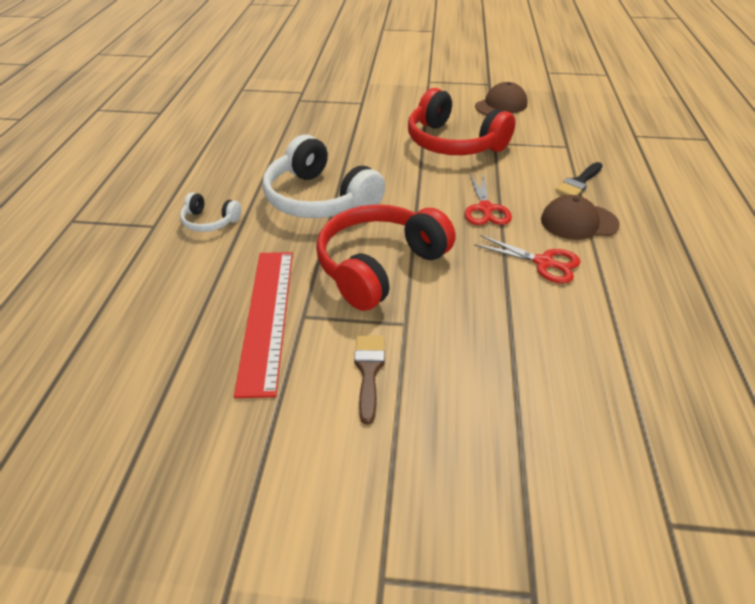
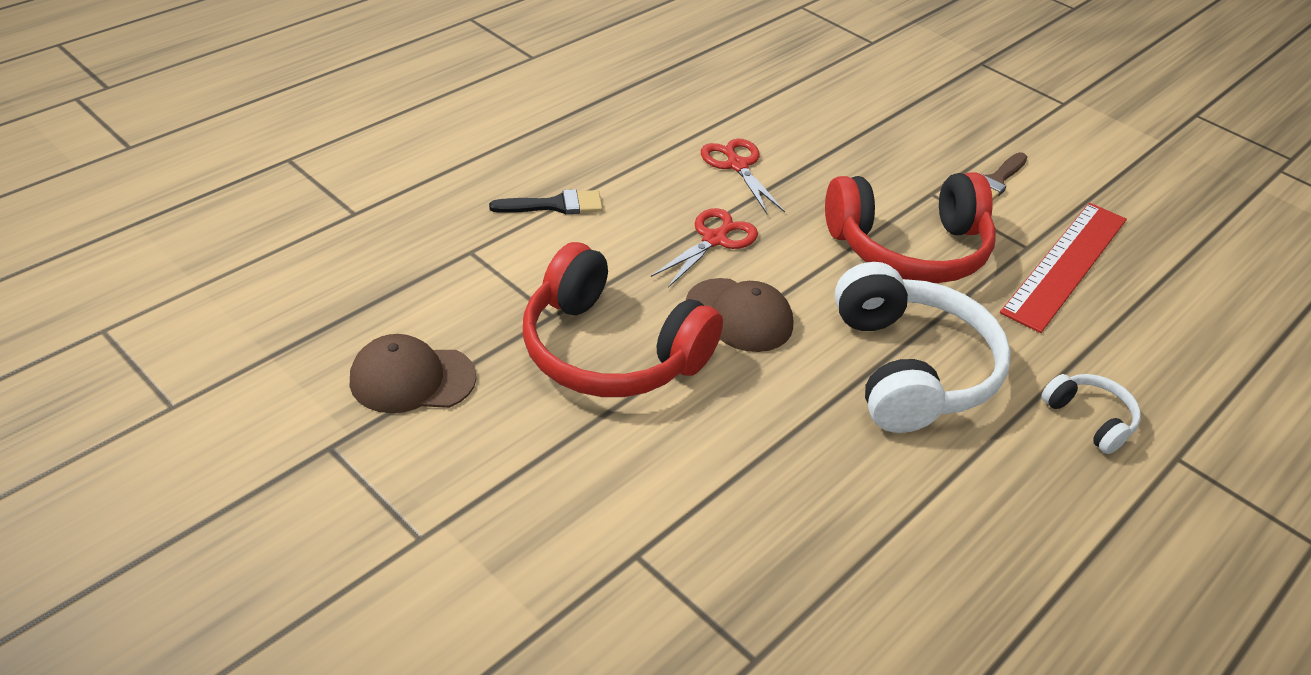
camera: 145 degrees left, 0 degrees up
(453, 143) = (611, 351): red headphones -> red headphones turned 135 degrees clockwise
(578, 222) = (638, 174): brown cap -> brown cap (739, 315)

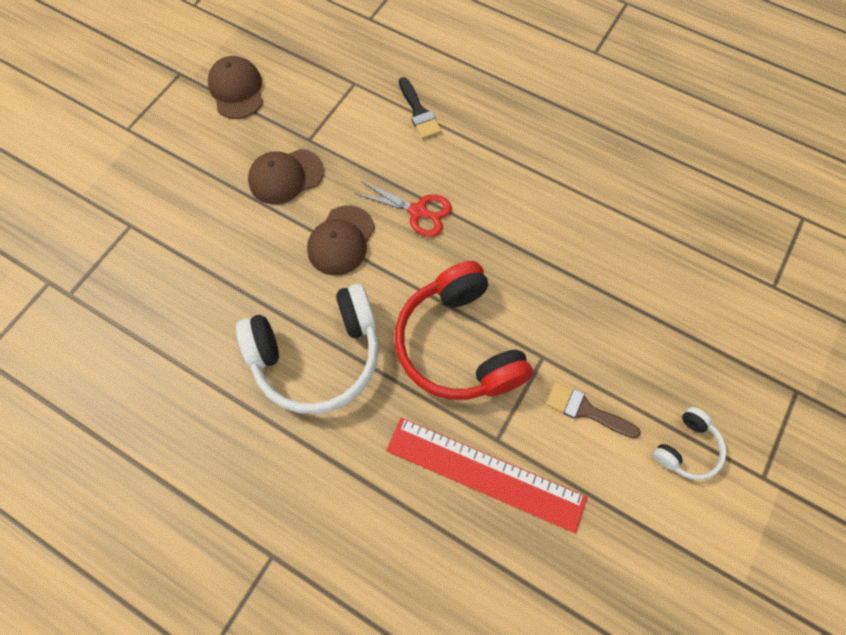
camera: 80 degrees right, 25 degrees up
(611, 351) = (286, 176): red headphones -> brown cap
(737, 165) = (516, 210): red scissors -> none
(1090, 419) = (298, 488): white headphones -> white headphones (686, 448)

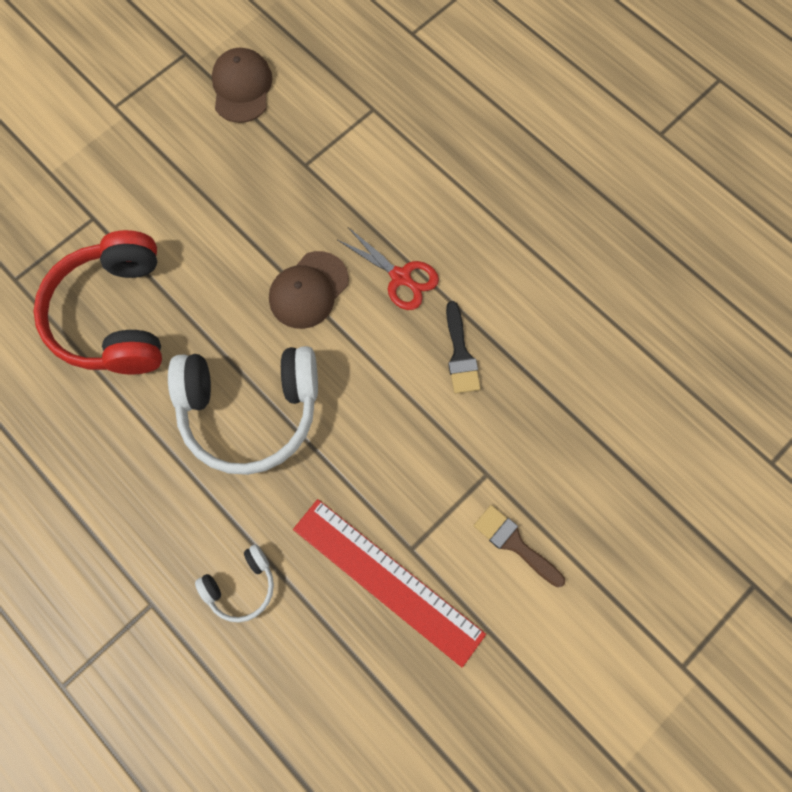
camera: 15 degrees right, 5 degrees up
(286, 176) = (269, 202): brown cap -> none
(419, 112) = (435, 161): black brush -> black brush (460, 354)
(458, 344) = (401, 437): red headphones -> red headphones (115, 316)
(686, 448) = (610, 613): white headphones -> white headphones (241, 586)

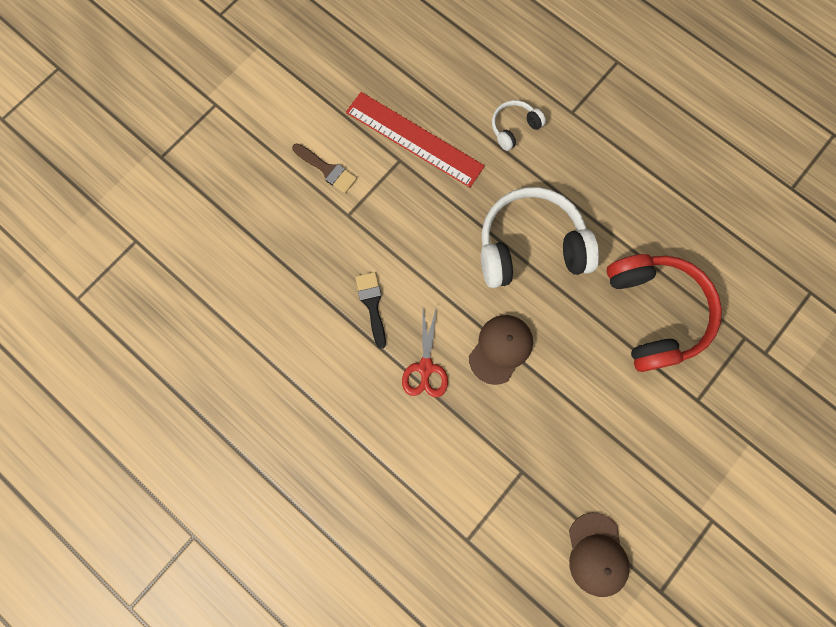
camera: 175 degrees right, 5 degrees up
(400, 277) = (425, 367): red scissors -> red scissors turned 120 degrees counterclockwise

